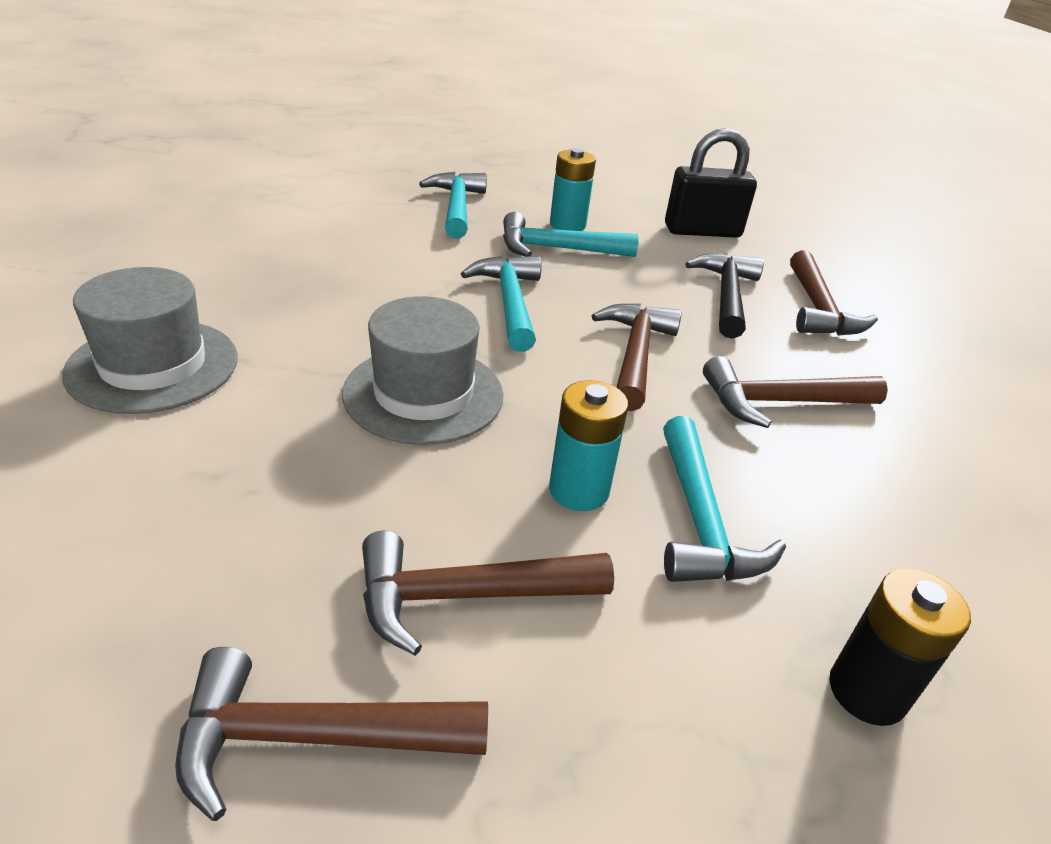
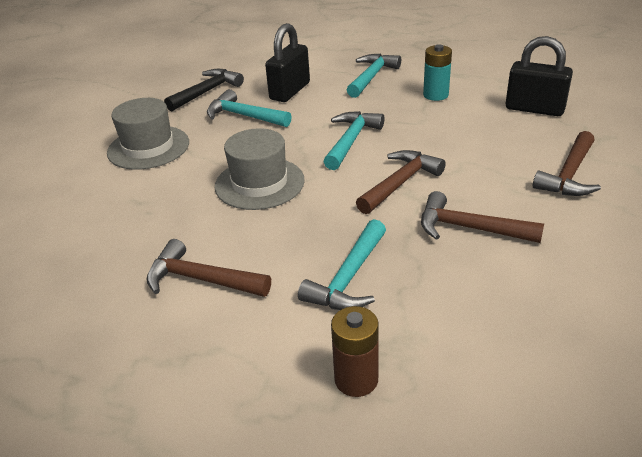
camera: 35 degrees right, 0 degrees up
(312, 738) = (100, 312): brown hammer -> none
(347, 238) = (290, 91): none -> black padlock
(556, 249) = (412, 111): turquoise hammer -> turquoise hammer (244, 116)
(578, 490) = (296, 247): turquoise battery -> none
(726, 295) = (504, 156): black hammer -> black hammer (207, 92)
(867, 691) = (356, 379): black battery -> brown battery

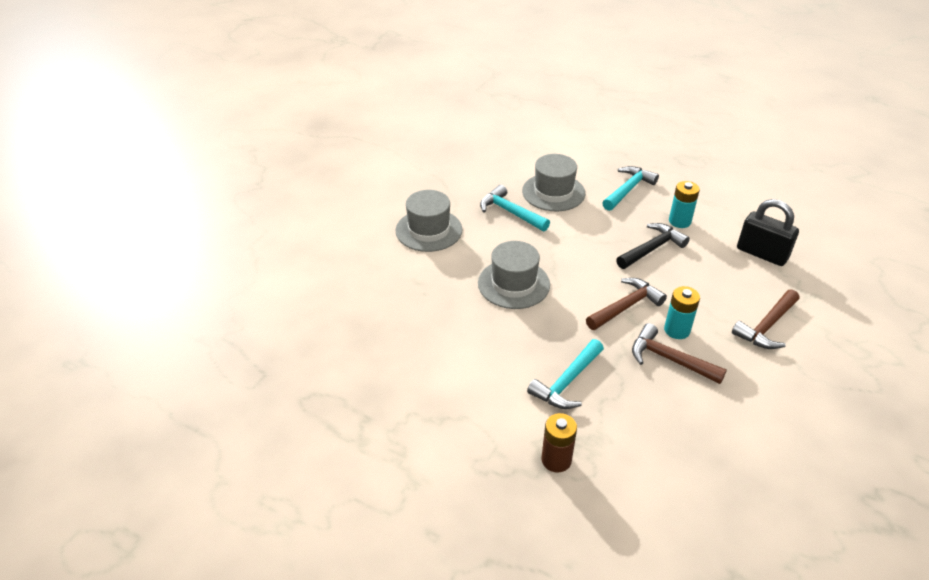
camera: 10 degrees right, 5 degrees up
(200, 279) = (459, 360): brown hammer -> none
(207, 92) = (482, 179): black hammer -> black hammer (652, 248)
(290, 91) = (553, 192): black padlock -> grey hat
(351, 140) = (595, 256): turquoise hammer -> none
(468, 196) = (677, 330): none -> turquoise battery

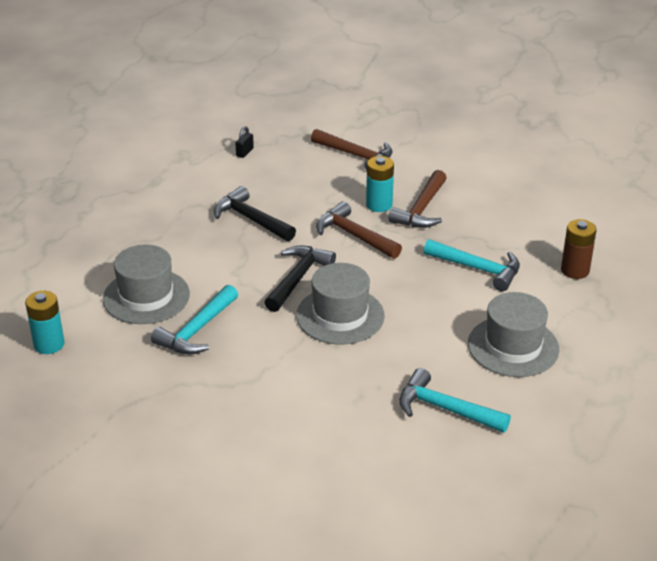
camera: 100 degrees left, 5 degrees down
(429, 230) = (249, 401): grey hat -> grey hat (513, 346)
(566, 266) = (298, 278): none -> black hammer
(628, 189) = (134, 237): turquoise hammer -> turquoise hammer (445, 409)
(679, 221) = (196, 200): turquoise battery -> turquoise battery (49, 344)
(762, 253) = (245, 152): black padlock -> black padlock, size x0.42

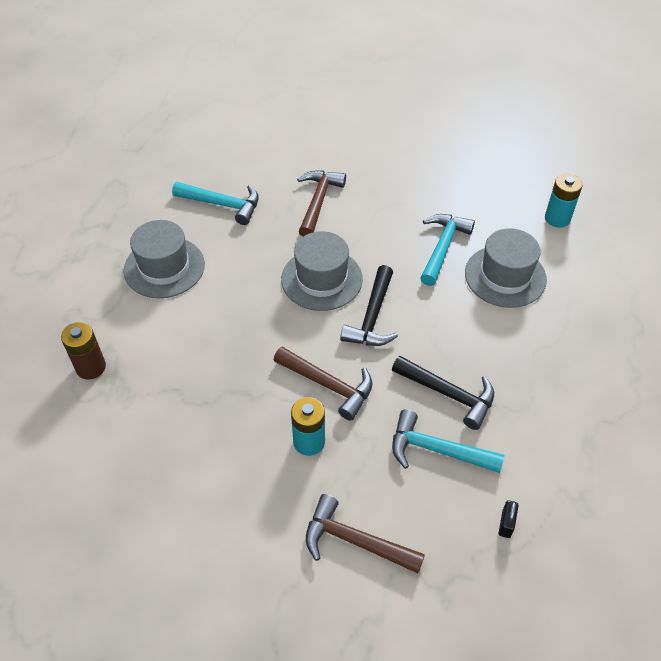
camera: 170 degrees right, 15 degrees up
(421, 209) = (257, 441): brown hammer -> brown hammer (318, 201)
(478, 269) = (192, 355): turquoise hammer -> turquoise hammer (436, 450)

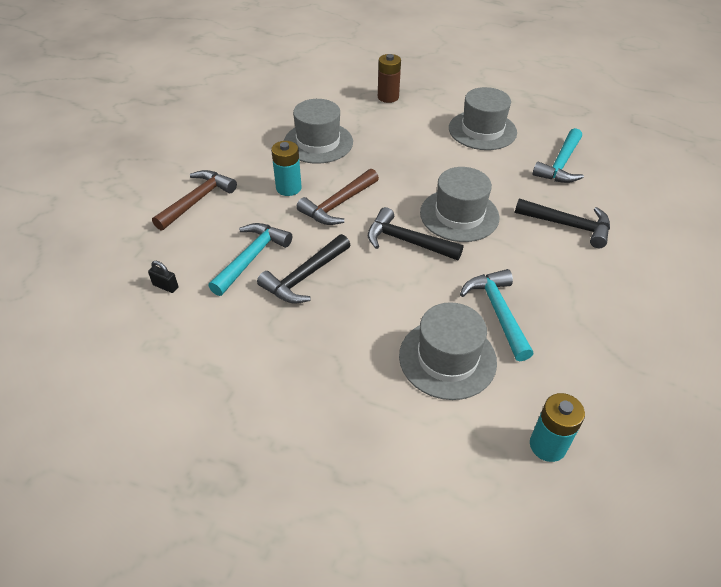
camera: 100 degrees right, 5 degrees down
(208, 429) = (318, 142): none -> grey hat
(318, 201) = (568, 225): brown hammer -> black hammer
(442, 247) = (497, 312): turquoise hammer -> turquoise hammer turned 135 degrees counterclockwise

